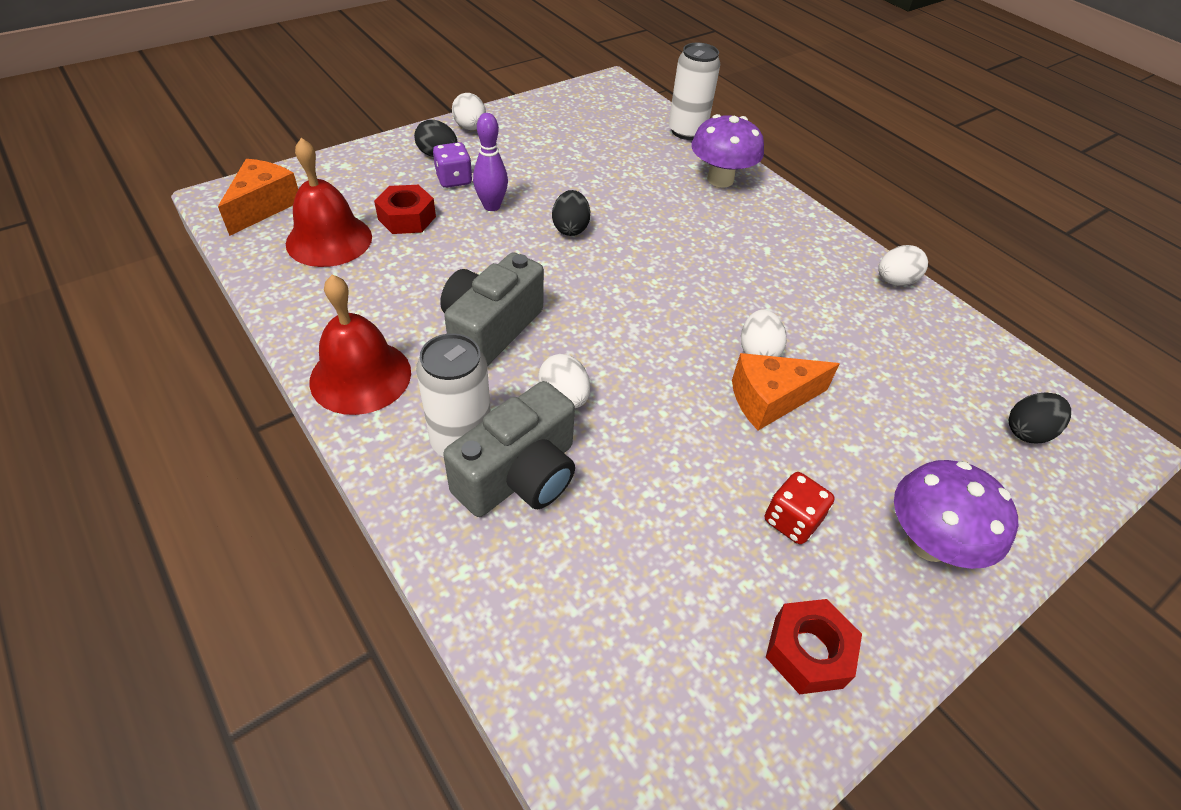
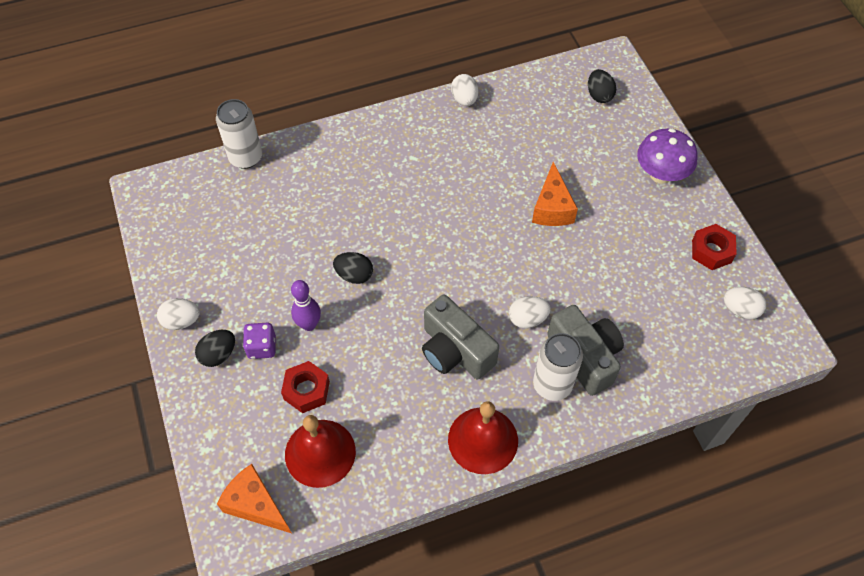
camera: 70 degrees left, 10 degrees up
(720, 179) = (321, 157): purple mushroom -> none
(757, 352) = (511, 200): white egg -> white egg (740, 310)
(791, 520) = (638, 229): red dice -> none

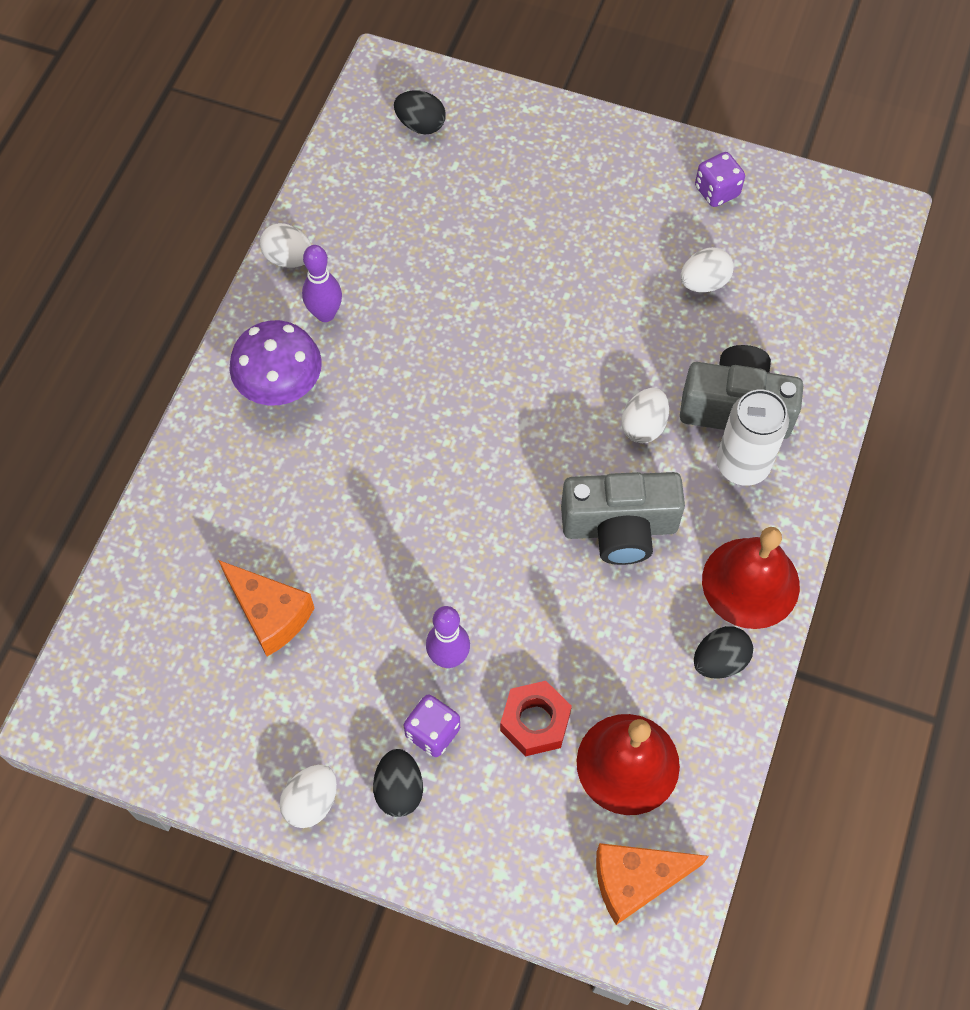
camera: 50 degrees left, 5 degrees up
(246, 157) = (131, 559): white can -> none
(354, 275) = (425, 559): black egg -> black egg (719, 661)
(449, 136) = (325, 314): none -> purple bowling pin
(552, 208) = (525, 290): orange cheese -> orange cheese (270, 614)
(660, 174) = (581, 156): purple mushroom -> purple mushroom (281, 387)
(711, 251) = (717, 191): red nut -> purple dice
(740, 310) = (805, 224): white egg -> white egg (704, 282)

